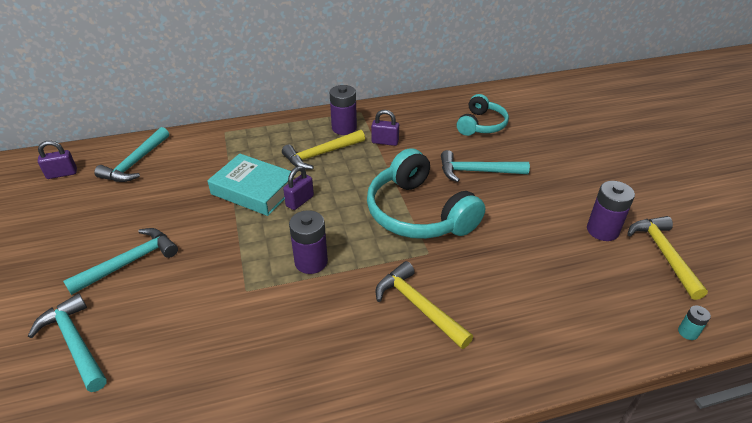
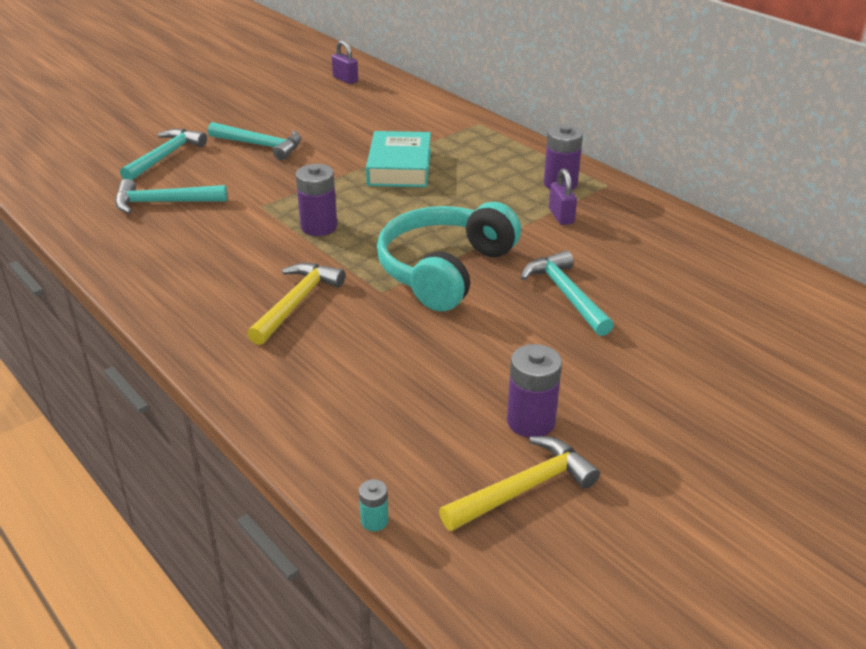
camera: 65 degrees right, 5 degrees down
(136, 163) = (388, 101): turquoise hammer -> turquoise hammer (164, 202)
(300, 201) = (404, 195): purple padlock -> none
(321, 154) = (494, 184): yellow hammer -> none
(481, 125) = (682, 277): turquoise headphones -> none

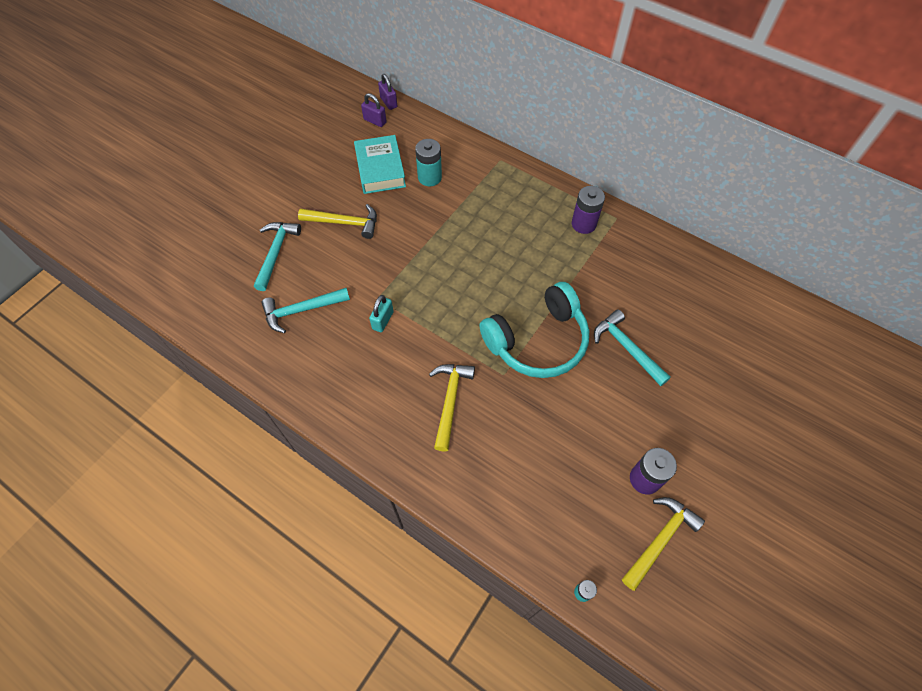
camera: 15 degrees left, 25 degrees up
(255, 224) = (383, 320): none -> turquoise padlock
(260, 145) = (344, 223): turquoise hammer -> yellow hammer
(319, 227) = (431, 313): purple battery -> none
(384, 125) = (429, 177): none -> turquoise battery
(399, 167) = (461, 228): turquoise book -> turquoise book (380, 169)
(445, 270) = (537, 341): turquoise headphones -> turquoise headphones turned 135 degrees counterclockwise
(561, 216) = (596, 262): purple padlock -> purple padlock (388, 102)

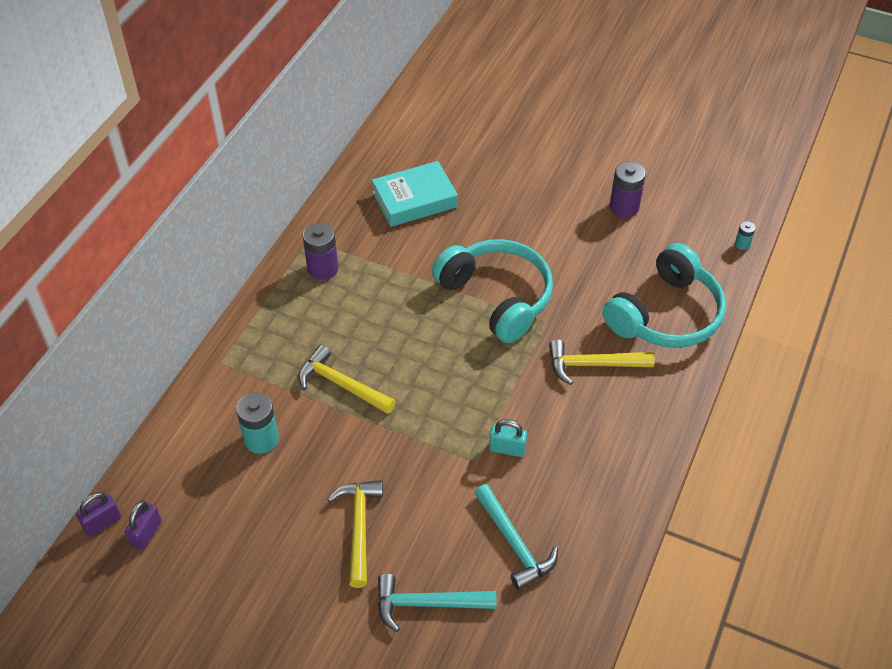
camera: 100 degrees left, 10 degrees down
(380, 169) = (250, 504): turquoise book -> turquoise book (414, 200)
(496, 480) = (666, 314): none -> turquoise headphones
(627, 348) = (486, 224): turquoise hammer -> none
(660, 540) = (676, 196): yellow hammer -> yellow hammer (342, 385)

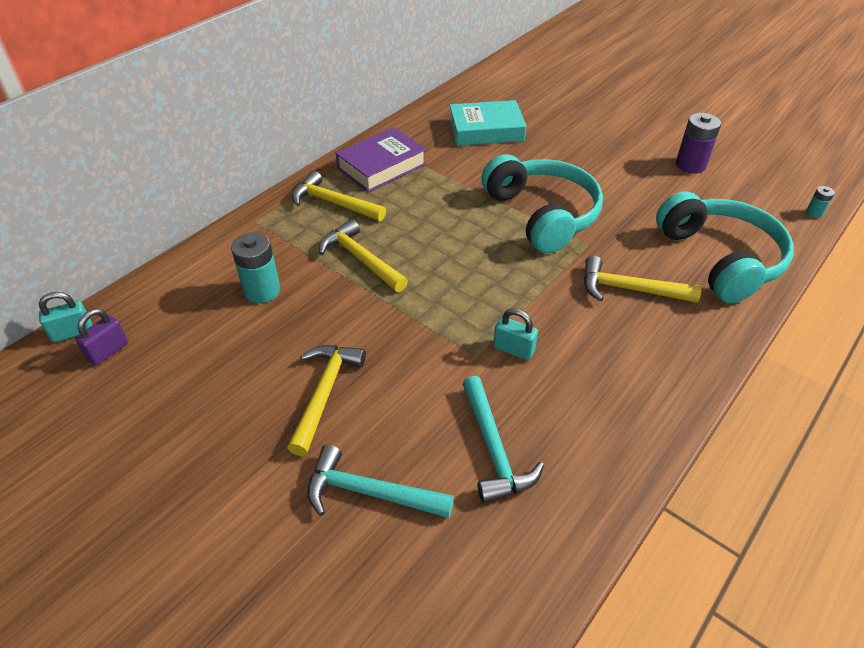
camera: 15 degrees right, 5 degrees down
(102, 523) = (72, 332): purple padlock -> turquoise padlock
(291, 325) = (334, 203): none -> yellow hammer
(323, 269) = (381, 166): purple battery -> purple book
(666, 314) = (720, 259): turquoise headphones -> turquoise headphones turned 75 degrees counterclockwise

